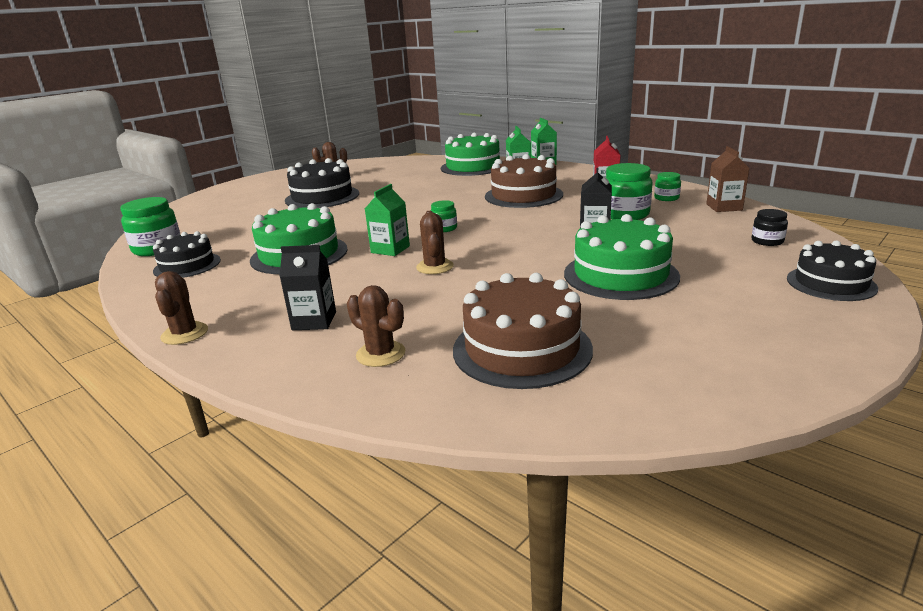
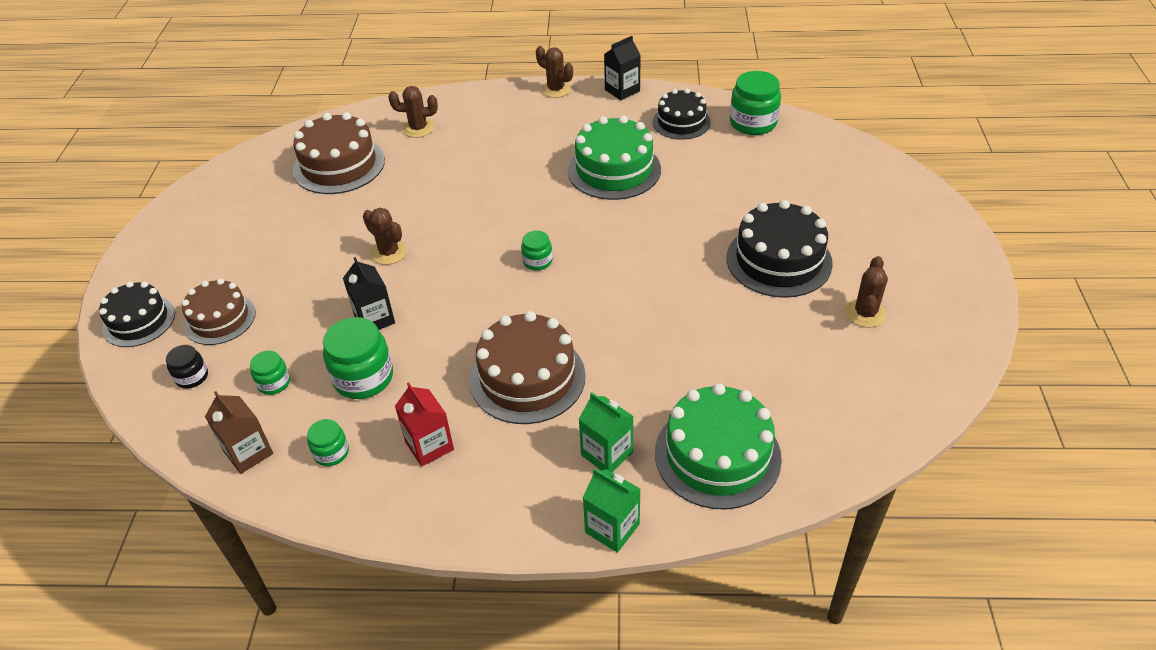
camera: 140 degrees right, 20 degrees up
(314, 321) = (492, 128): black carton -> black carton (622, 90)
(390, 249) = (545, 209): green carton -> none
(435, 267) = (476, 206): brown cactus -> brown cactus (389, 252)
(620, 275) = (314, 261): green cake -> none
(694, 225) = (274, 383): none -> green jar
(735, 264) = (219, 319): none -> brown cake

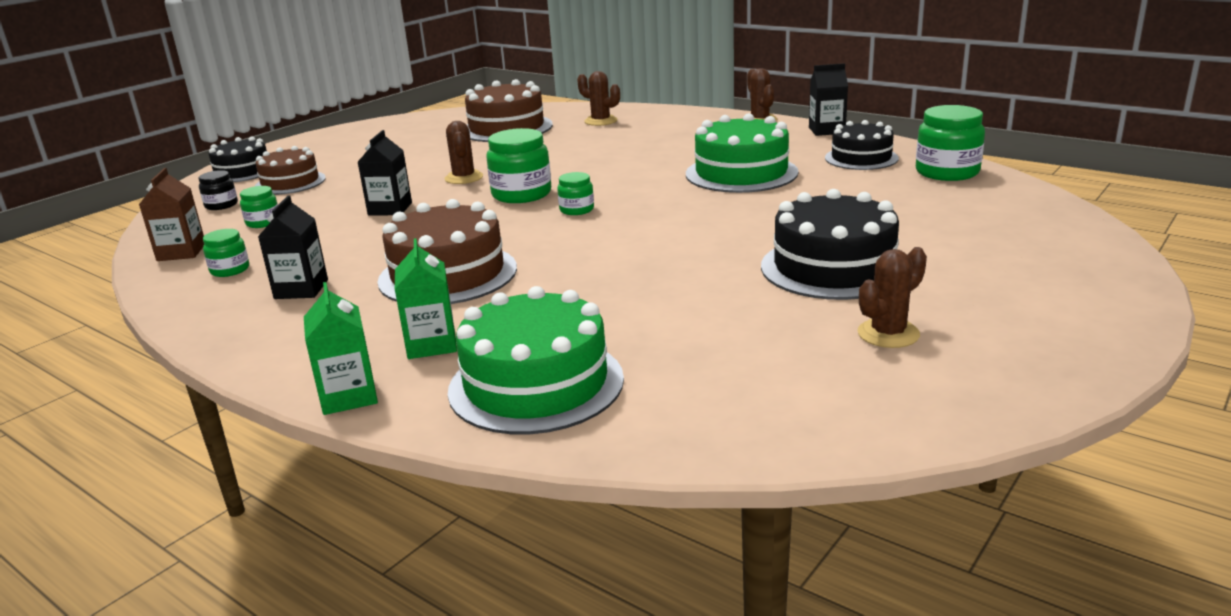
camera: 35 degrees right, 20 degrees down
(363, 378) = (325, 237): green jar -> green jar (521, 194)
(429, 446) = (301, 289): red carton -> black carton

